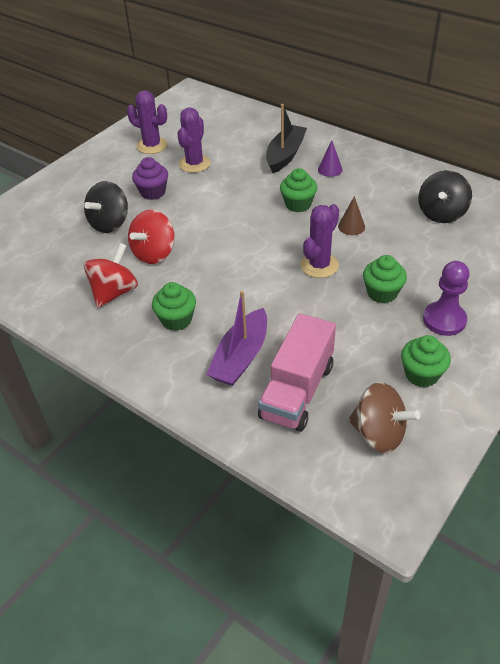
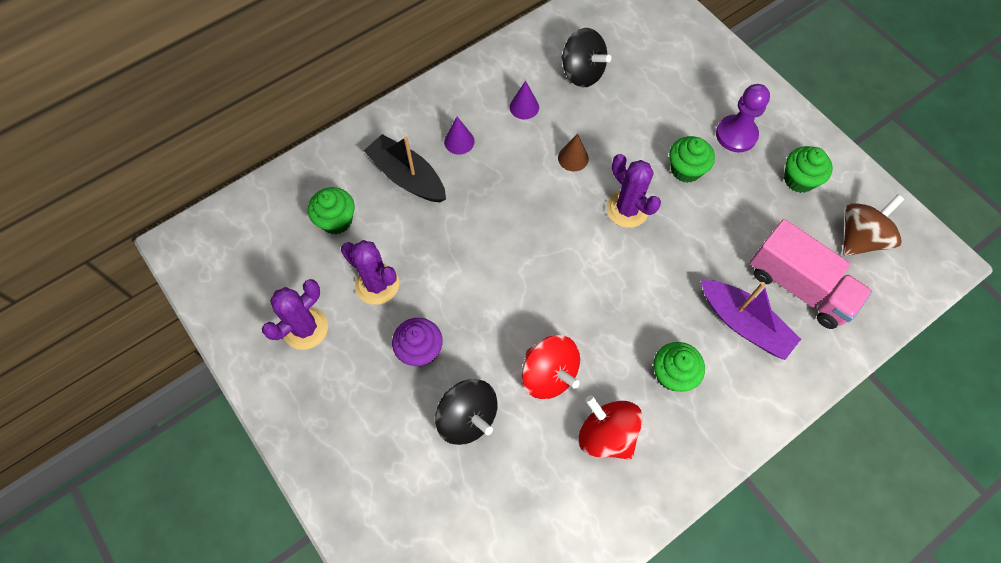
camera: 75 degrees left, 20 degrees up
(298, 204) = (513, 195): green cupcake -> green cupcake (336, 220)
(383, 192) = (524, 107): none -> purple cone

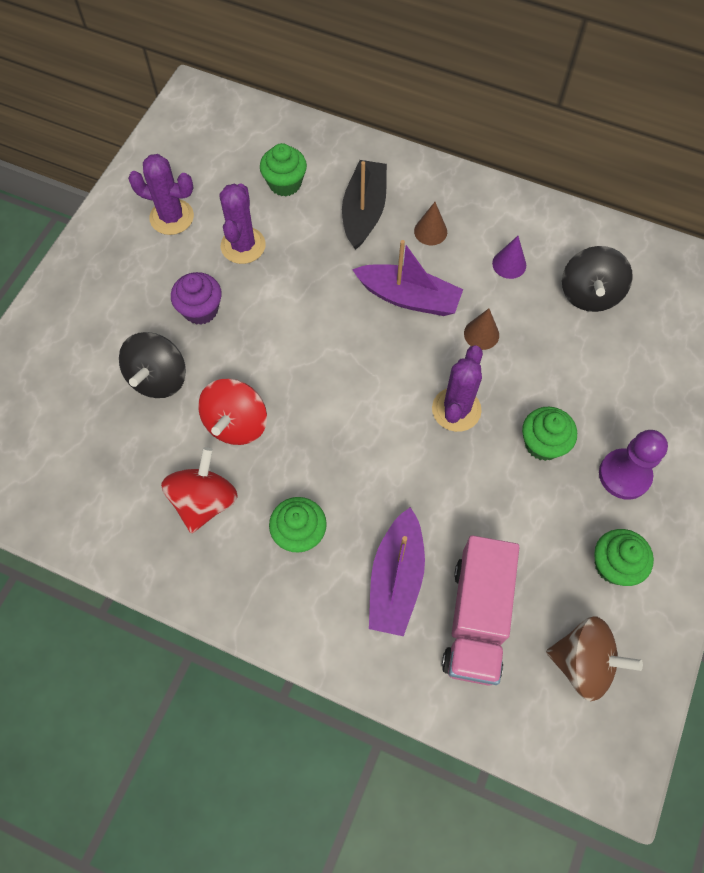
camera: 60 degrees right, 0 degrees up
(459, 141) = (430, 231): purple cone -> brown cone
(510, 188) = (408, 297): none -> purple boat

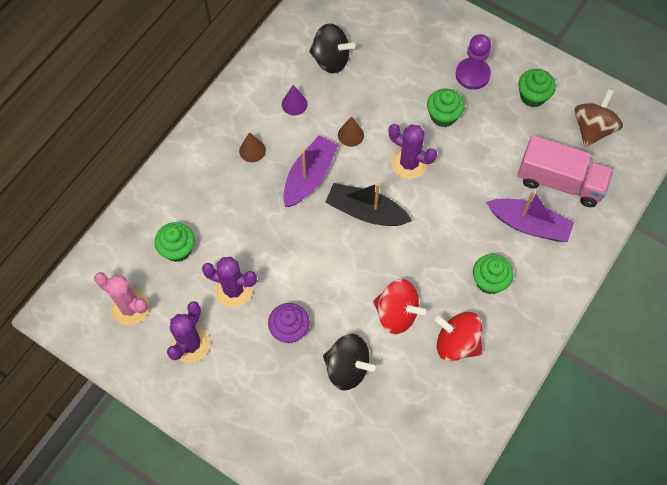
camera: 80 degrees left, 0 degrees up
(208, 155) = (130, 307): none -> pink cactus
(364, 211) = (221, 194): black boat -> black boat (366, 212)

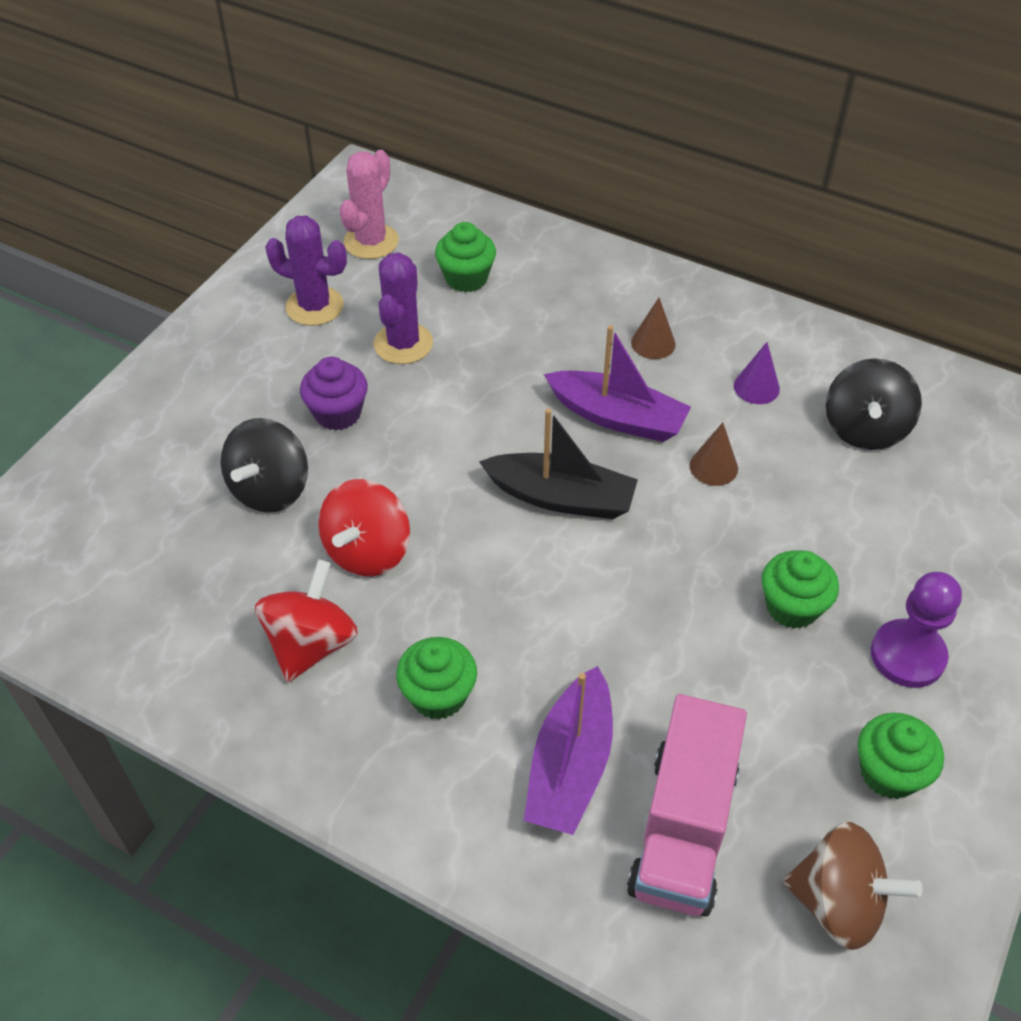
camera: 85 degrees right, 15 degrees down
(366, 212) = (561, 497): black boat -> black boat turned 90 degrees clockwise
(409, 163) = (672, 556): purple cactus -> none

